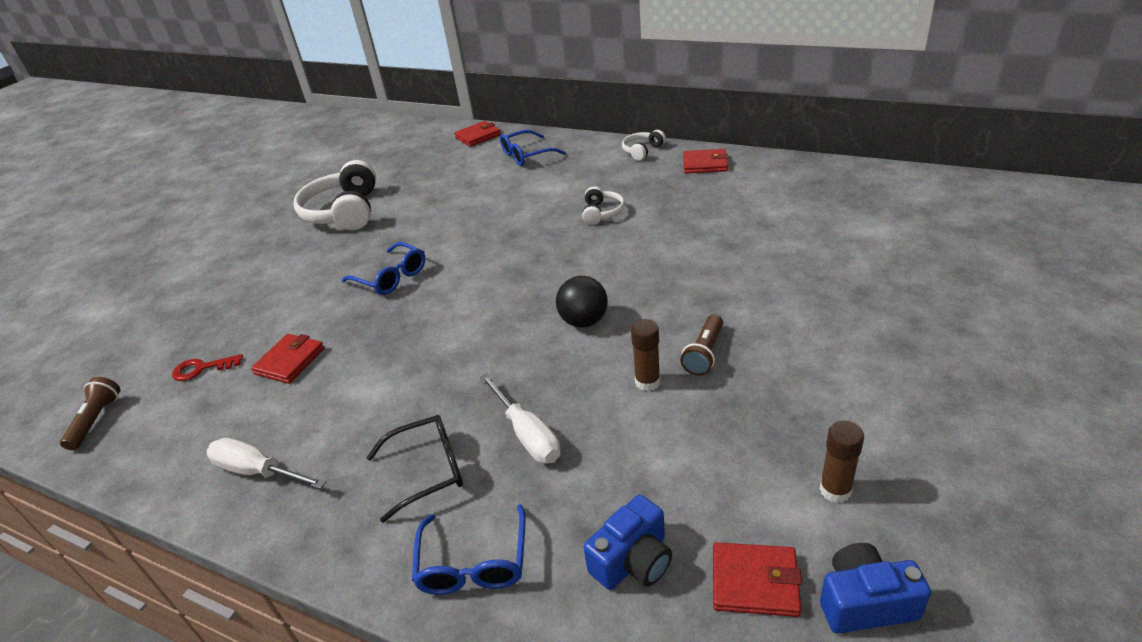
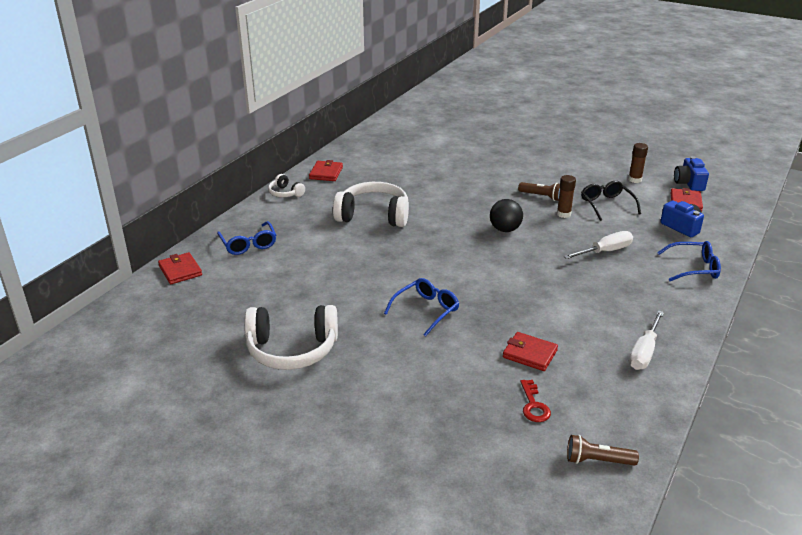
camera: 90 degrees left, 5 degrees down
(428, 470) = (635, 284): black glasses -> black glasses (607, 205)
(602, 213) = (373, 215): white headphones -> white headphones, size x2.03

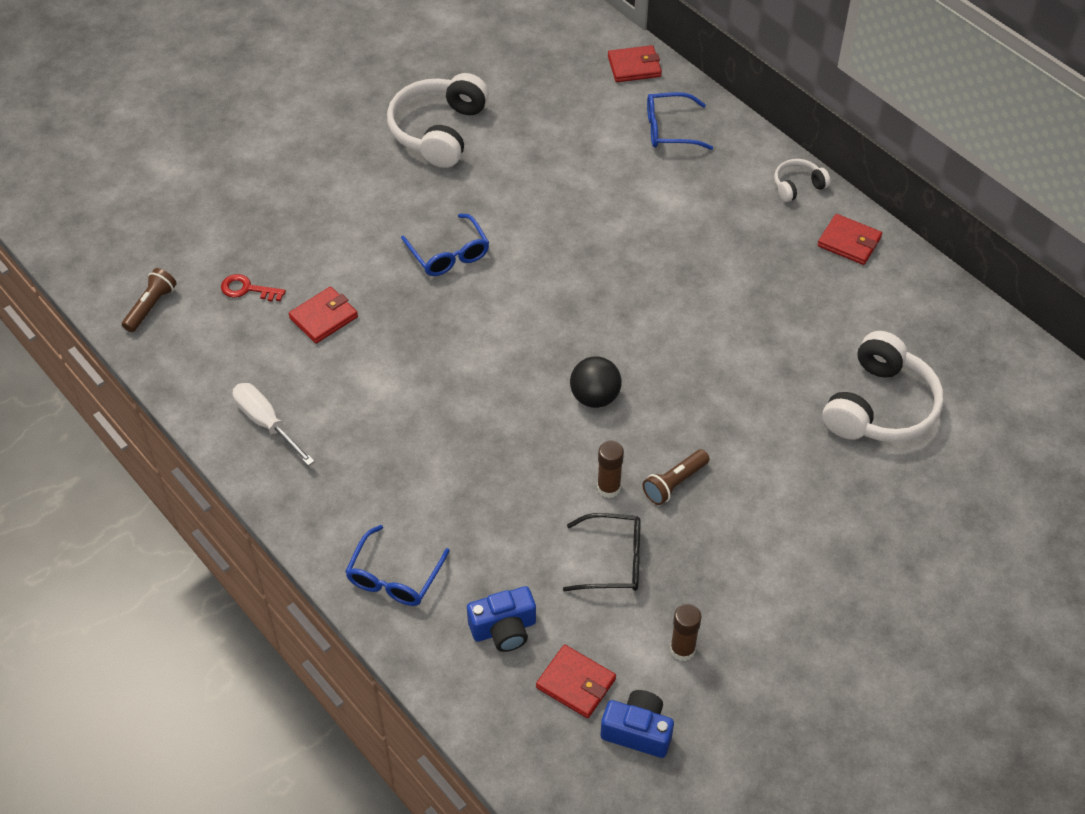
camera: 110 degrees right, 20 degrees up
(373, 215) = (694, 264): white headphones -> white headphones (880, 406)
(605, 251) = (485, 490): white screwdriver -> none

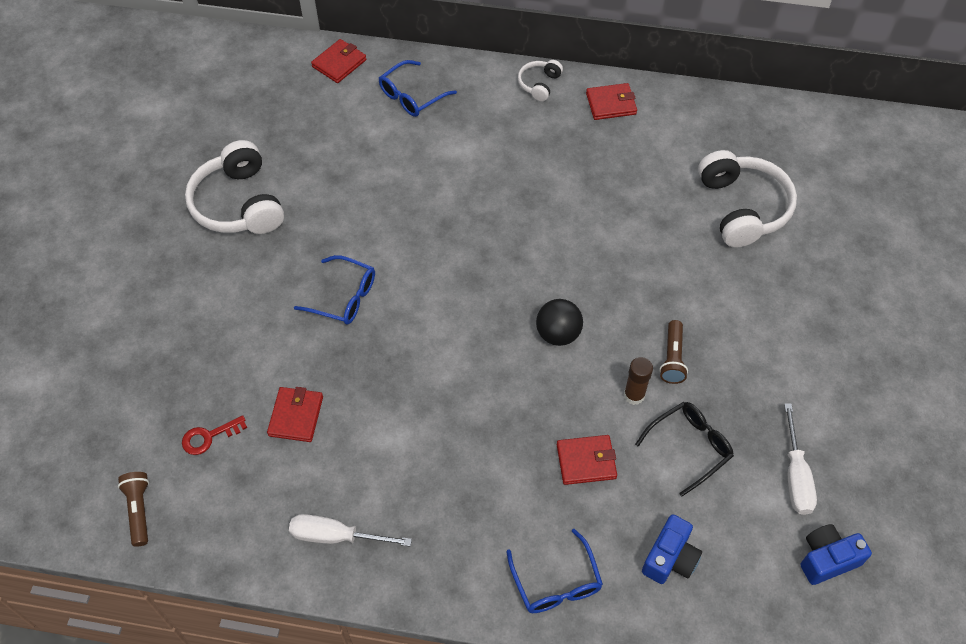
camera: 40 degrees left, 5 degrees up
(575, 683) = (755, 558): red wallet -> red wallet (586, 461)
(682, 649) = (795, 476): brown glue stick -> white screwdriver

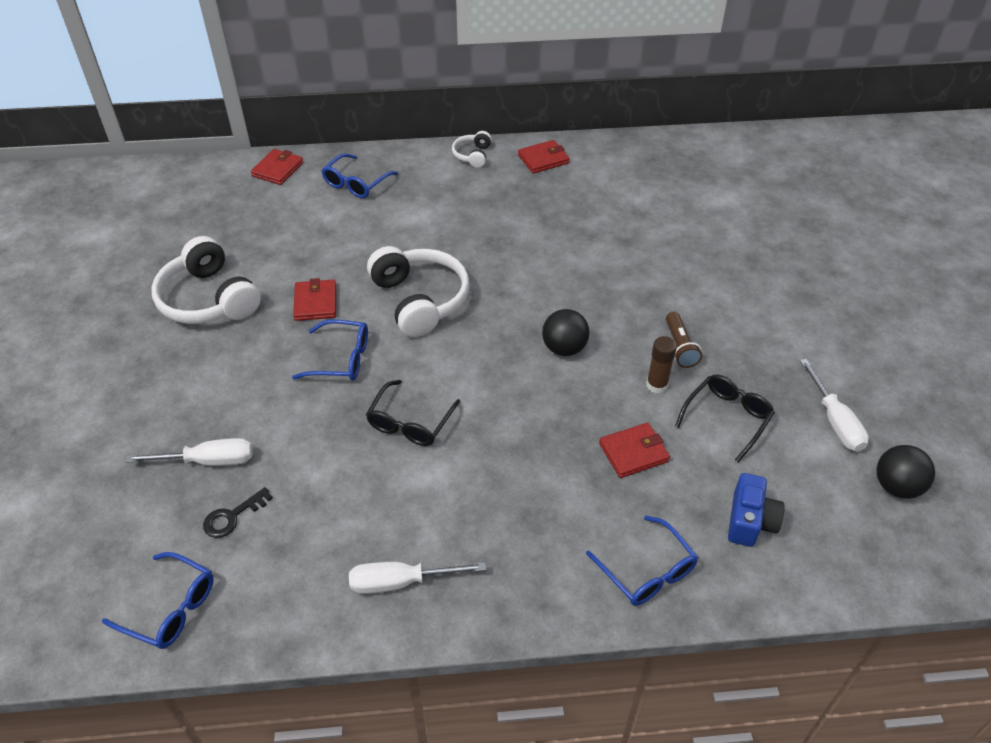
camera: 15 degrees left, 10 degrees down
(139, 510) = (170, 608): brown flashlight -> blue glasses
(201, 376) = (208, 461): none -> white screwdriver
(209, 437) = (232, 516): red key -> black key
(296, 416) = (323, 476): red wallet -> red wallet (316, 302)
(388, 380) = (410, 422): none -> black glasses
(742, 208) = (692, 217): white headphones -> white headphones (420, 300)
(827, 559) = (896, 486): blue camera -> black ball

